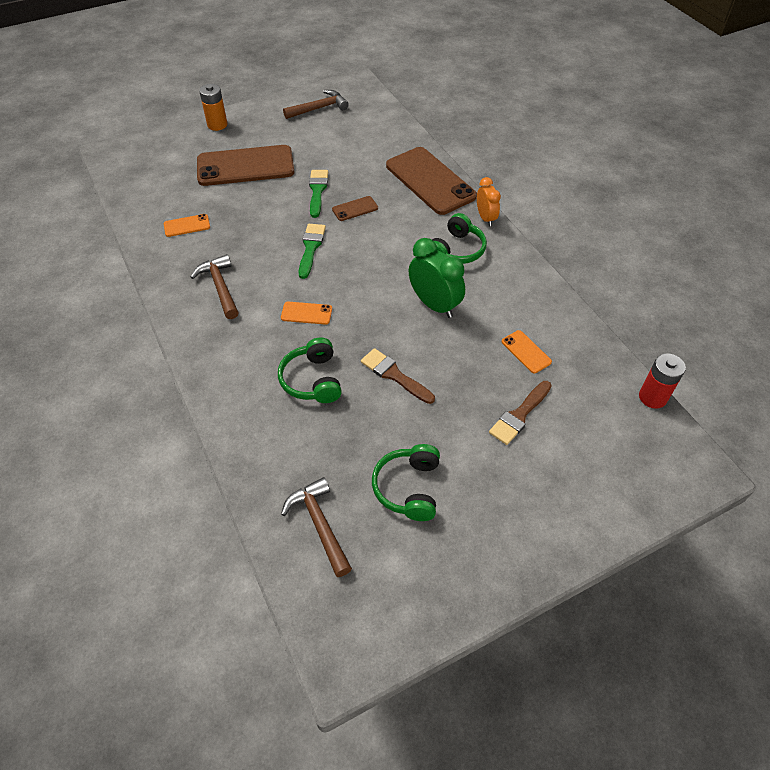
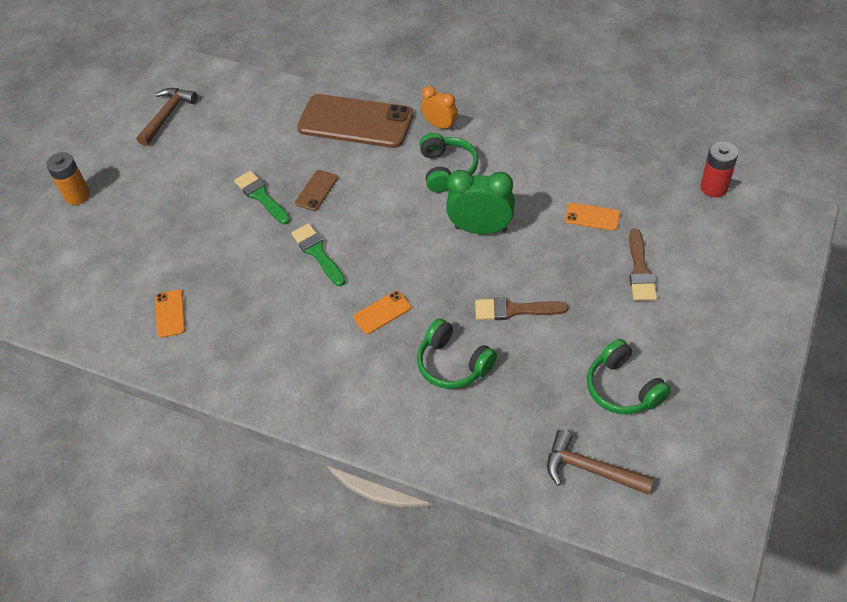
camera: 35 degrees left, 0 degrees up
(187, 226) = (170, 313): orange phone -> orange phone turned 45 degrees counterclockwise
(220, 287) = (274, 346): brown hammer -> none
(245, 166) = (160, 218): brown phone -> none

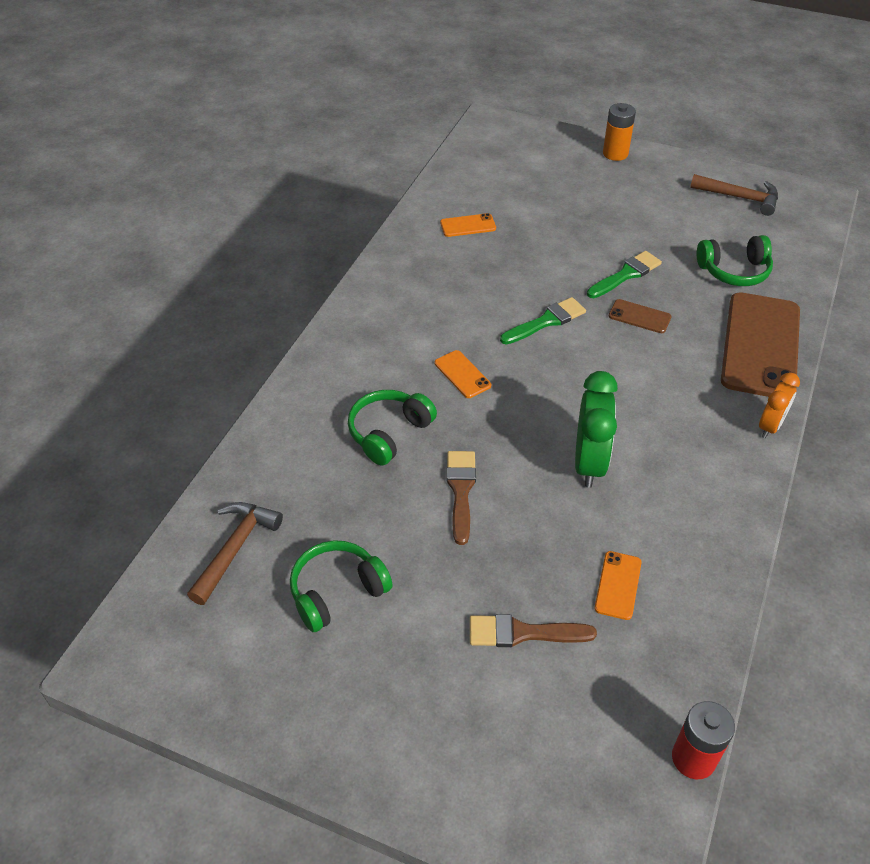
camera: 85 degrees right, 5 degrees down
(447, 170) = (688, 432): green headphones -> green headphones (734, 271)

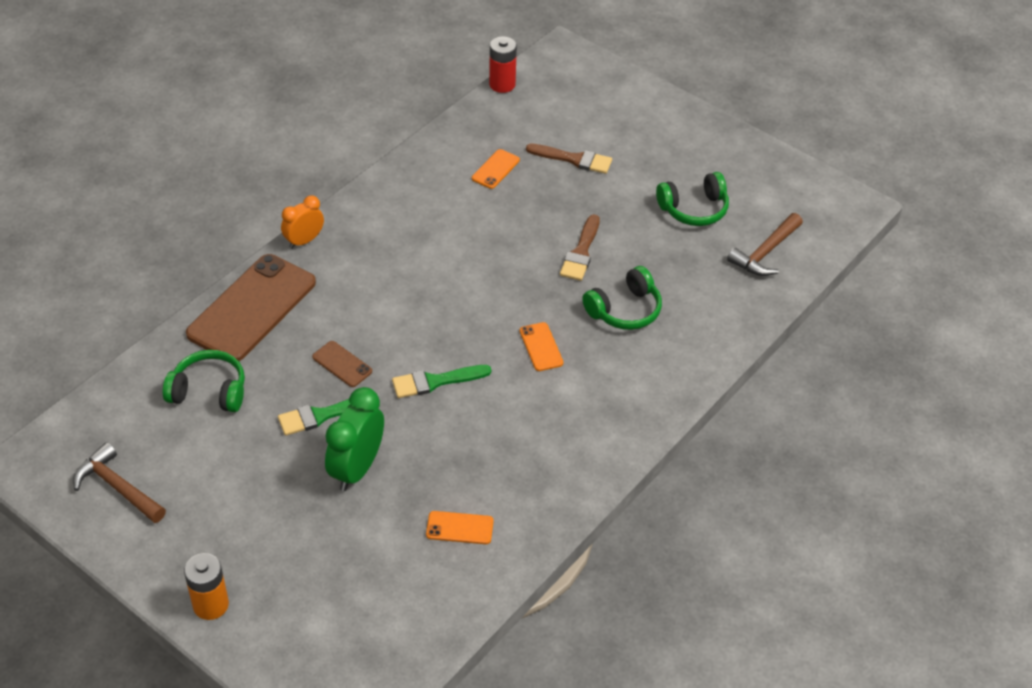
camera: 165 degrees left, 0 degrees up
(589, 463) = (469, 248): green clock -> green clock (357, 469)

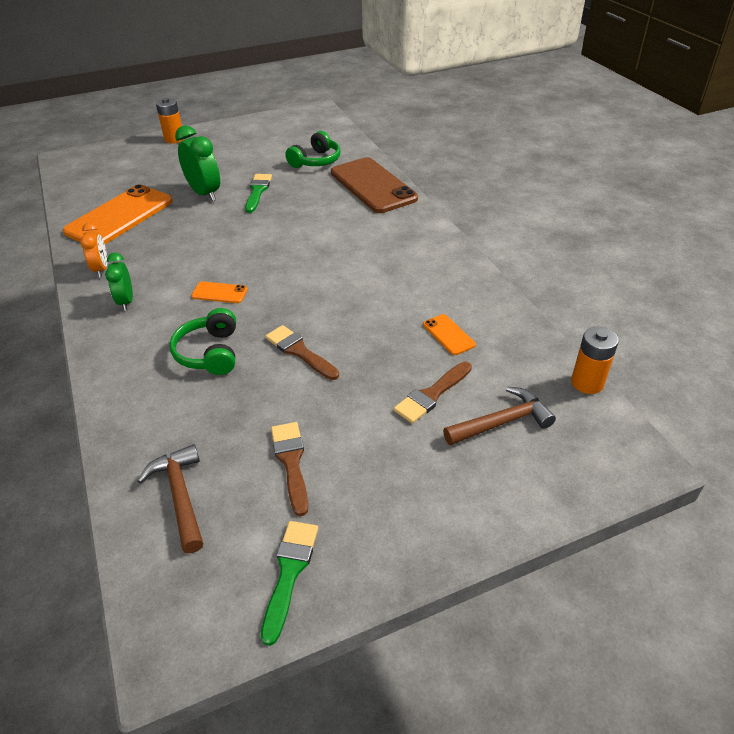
camera: 120 degrees right, 5 degrees down
(117, 487) = (276, 128): brown hammer -> brown hammer (502, 422)
(304, 241) = (424, 217): orange clock -> orange clock (101, 269)
(342, 364) = (292, 206): brown phone -> none
(436, 381) = (239, 237): green brush -> green brush (289, 573)
(459, 528) = (120, 216): orange phone -> orange phone, size x2.32
(502, 84) = (587, 383): red battery -> orange battery
(603, 414) = (126, 301): none -> green clock
(694, 209) = (291, 462): green headphones -> brown brush

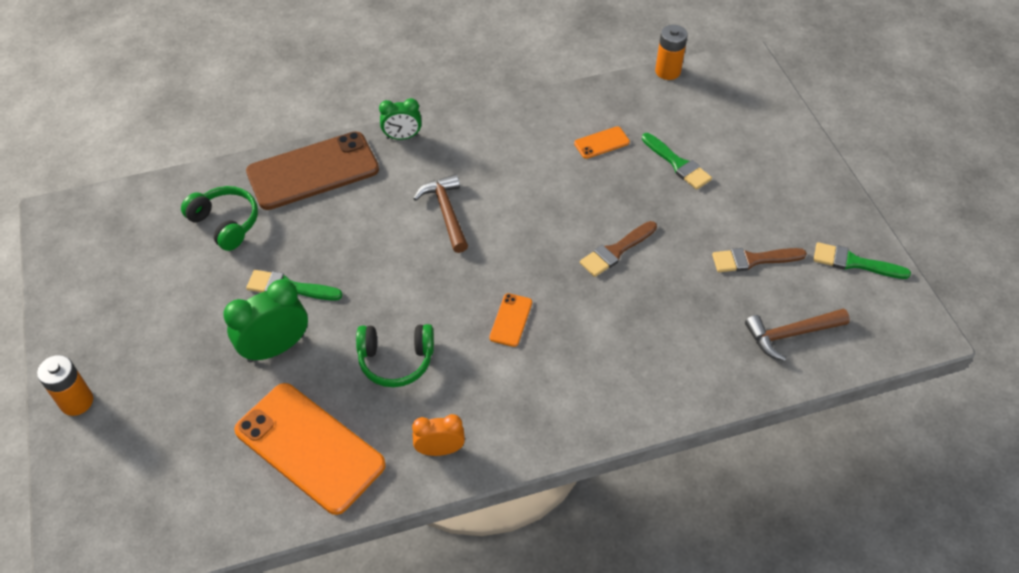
camera: 85 degrees left, 10 degrees up
(126, 301) = (514, 412): green clock -> green clock (402, 137)
(210, 353) = (612, 323): green headphones -> green headphones (396, 360)
(432, 394) = (677, 164): brown brush -> green brush
(502, 422) = (709, 127): brown hammer -> brown hammer (446, 212)

